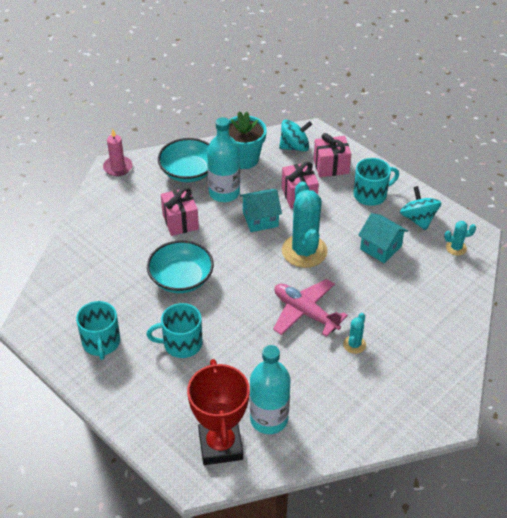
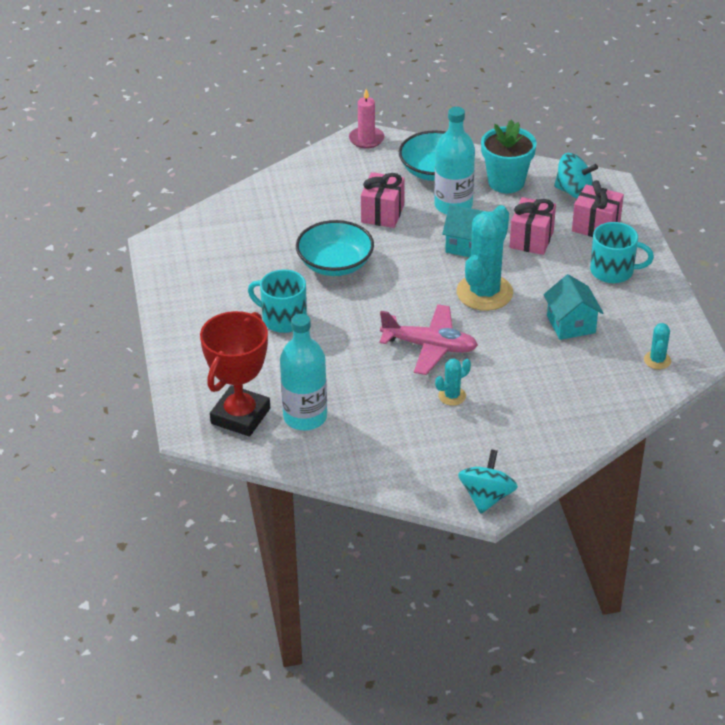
camera: 35 degrees right, 5 degrees down
(101, 342) = (210, 285): turquoise mug -> none
(305, 312) = (430, 346): pink plane -> pink plane turned 120 degrees clockwise
(418, 219) = (643, 316): turquoise spinning top -> turquoise spinning top (486, 497)
(456, 248) = (657, 360): turquoise cactus -> turquoise cactus turned 75 degrees clockwise

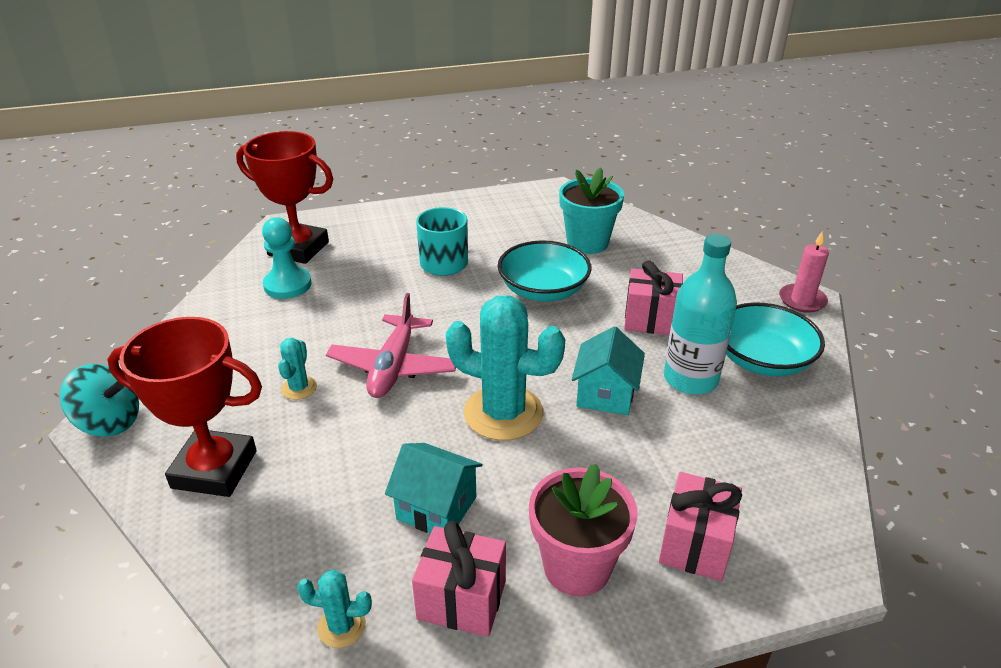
camera: 85 degrees right, 5 degrees down
(305, 417) = (287, 285): turquoise bottle -> turquoise pawn
(452, 396) = (299, 388): turquoise cactus -> turquoise cactus turned 45 degrees clockwise
(506, 182) = (770, 431): turquoise flower pot -> turquoise flower pot (587, 243)
(531, 239) = (636, 461): pink gift -> pink gift (462, 599)
(537, 430) = (214, 469): none -> red trophy
(571, 324) = (436, 508): turquoise house -> turquoise house turned 45 degrees clockwise
(574, 192) = (782, 515): turquoise spinning top -> none
(613, 271) = (577, 567): turquoise mug -> pink flower pot

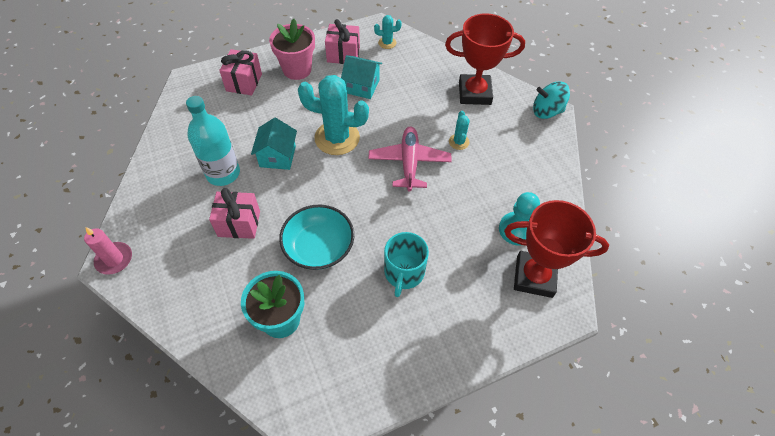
camera: 170 degrees right, 20 degrees up
(762, 360) = (171, 194): turquoise bowl -> none

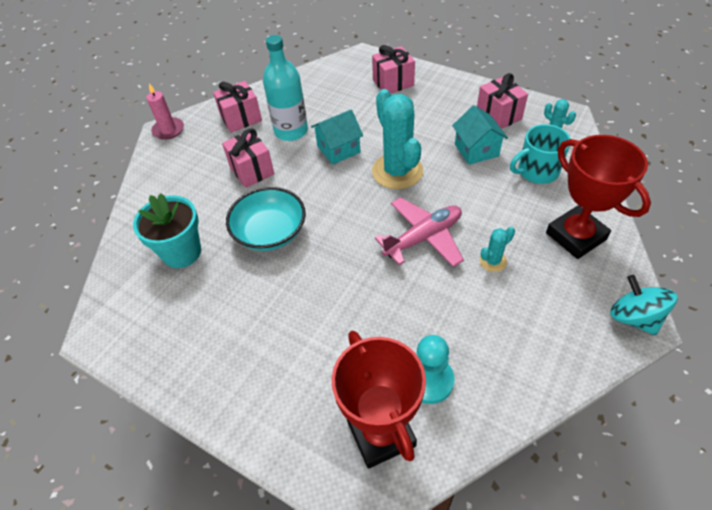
camera: 60 degrees right, 5 degrees down
(166, 198) = (241, 118): none -> pink gift
(297, 69) = (444, 100): pink flower pot -> none
(404, 272) = (292, 309): turquoise mug -> turquoise mug (537, 171)

